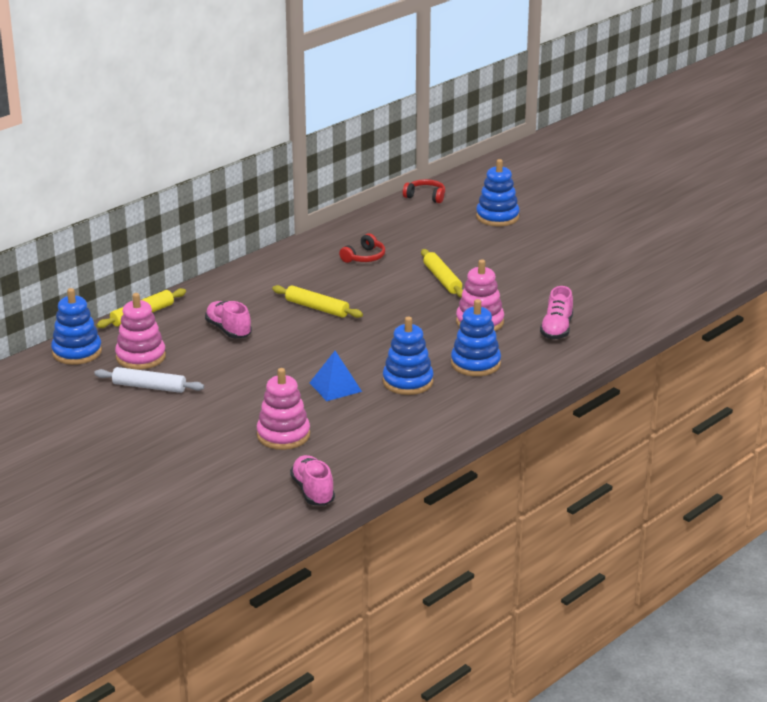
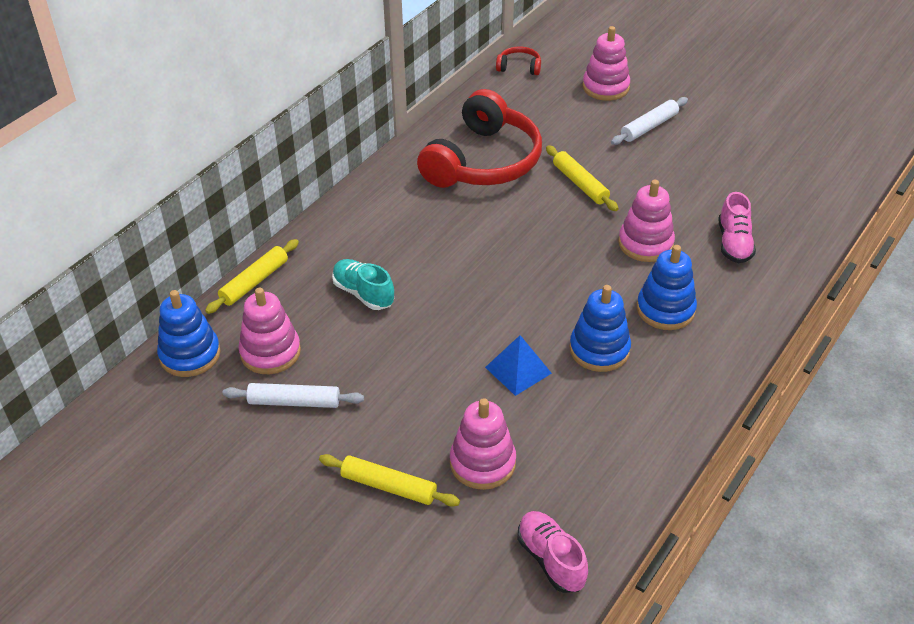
camera: 10 degrees left, 15 degrees up
(228, 330) = (363, 293): pink shoe -> turquoise shoe
(317, 308) = (455, 245): yellow rolling pin -> yellow rolling pin (389, 486)
(364, 257) = (483, 161): red headphones -> red headphones, size x2.46
(497, 217) = (605, 87): blue stacking toy -> pink stacking toy
(523, 247) = (649, 127): none -> white rolling pin

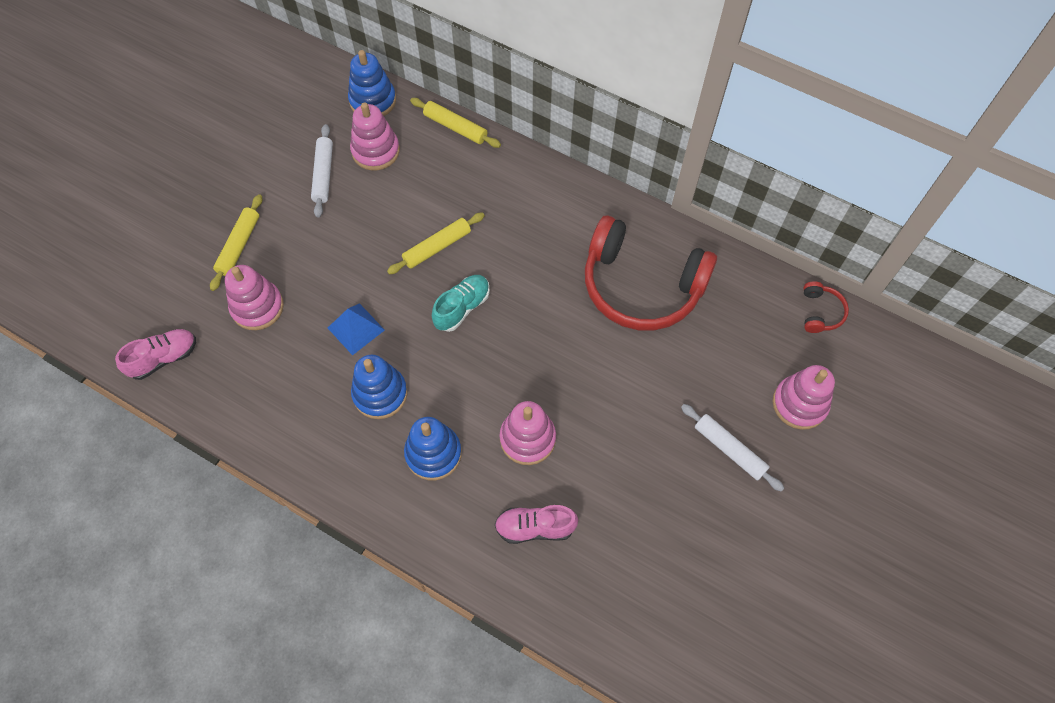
camera: 85 degrees right, 20 degrees up
(363, 293) = (445, 205): turquoise shoe -> turquoise shoe (462, 308)
(580, 184) = (616, 377): yellow rolling pin -> yellow rolling pin (437, 247)

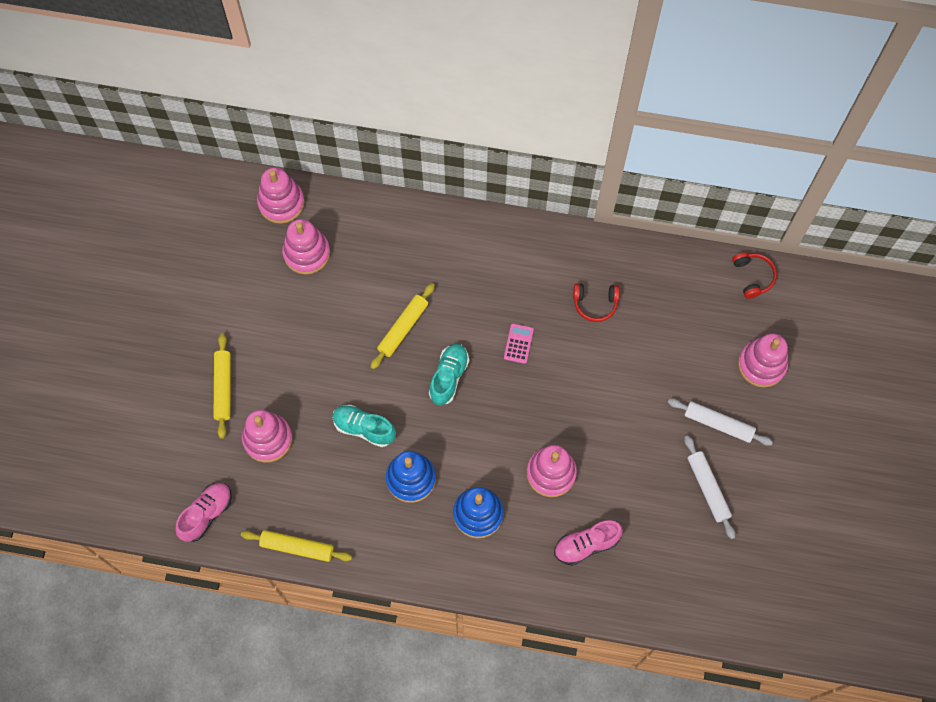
camera: 20 degrees left, 5 degrees up
(323, 174) = (268, 292): white rolling pin -> white rolling pin (707, 488)
(355, 329) = (364, 428): blue pyramid -> turquoise shoe
(373, 101) = (281, 203): blue stacking toy -> pink stacking toy
(455, 127) = (370, 205): yellow rolling pin -> yellow rolling pin (297, 547)
(547, 298) = (518, 343): none -> pink calculator
(641, 285) = (595, 304): red headphones -> red headphones, size x0.41

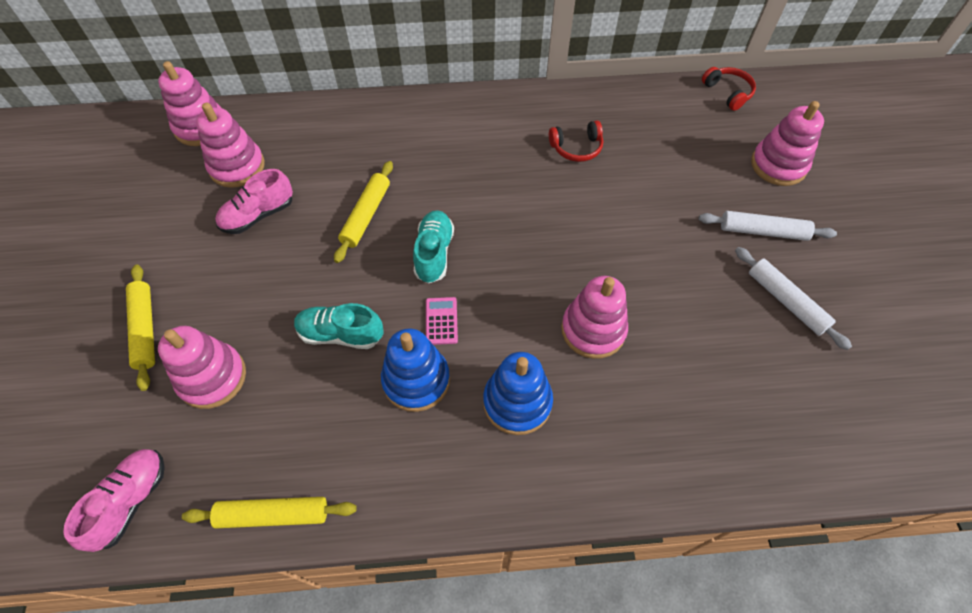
camera: 15 degrees left, 10 degrees down
(518, 343) = (505, 202): pink calculator -> pink calculator (441, 321)
(586, 545) = (670, 406): pink shoe -> pink shoe (258, 215)

